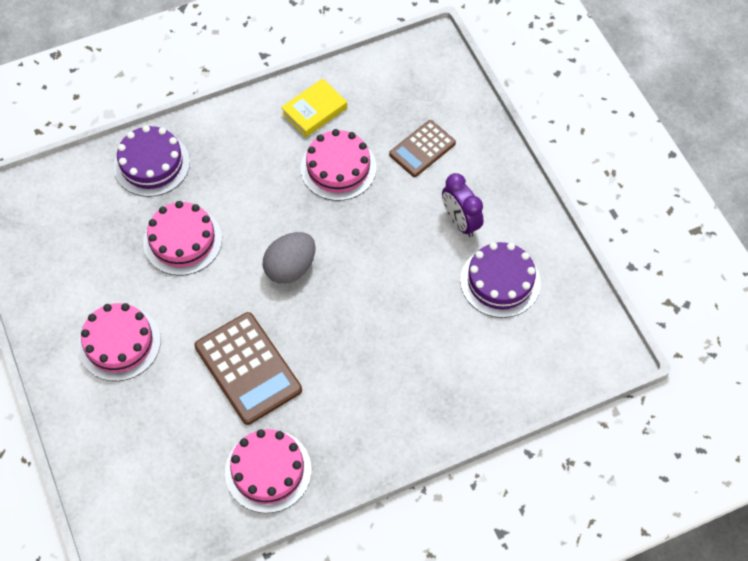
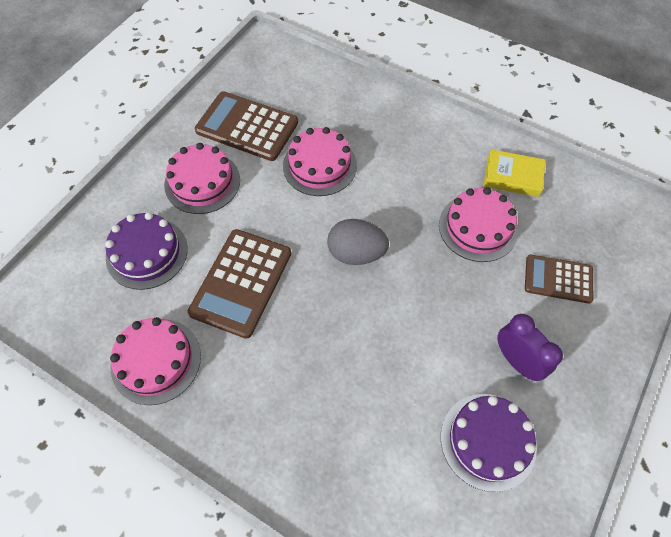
camera: 55 degrees right, 0 degrees up
(88, 272) = (247, 127): none -> brown calculator
(151, 164) = (367, 106): purple cake -> purple cake (147, 253)
(460, 222) = (516, 361): purple clock -> purple clock turned 120 degrees clockwise

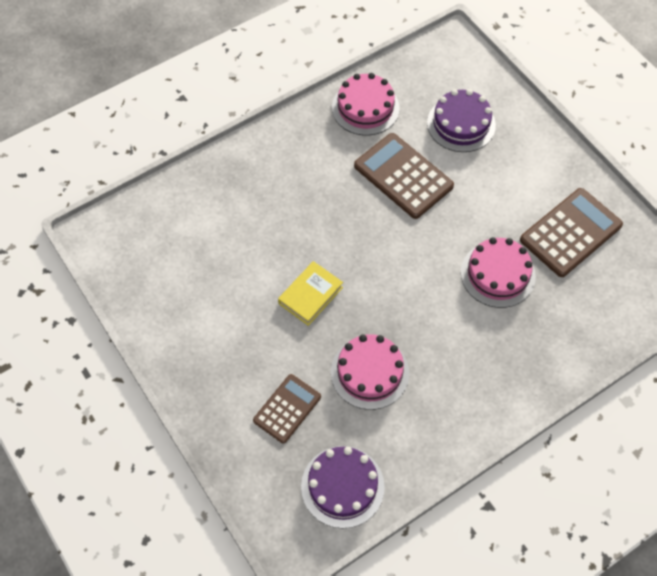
camera: 115 degrees right, 0 degrees up
(202, 182) = (517, 179): pink cake -> none
(356, 253) = (390, 264): grey egg -> none
(488, 441) = (195, 282): purple cake -> purple cake (342, 486)
(512, 176) = (410, 436): yellow book -> yellow book (310, 295)
(516, 361) = (238, 334): purple clock -> none

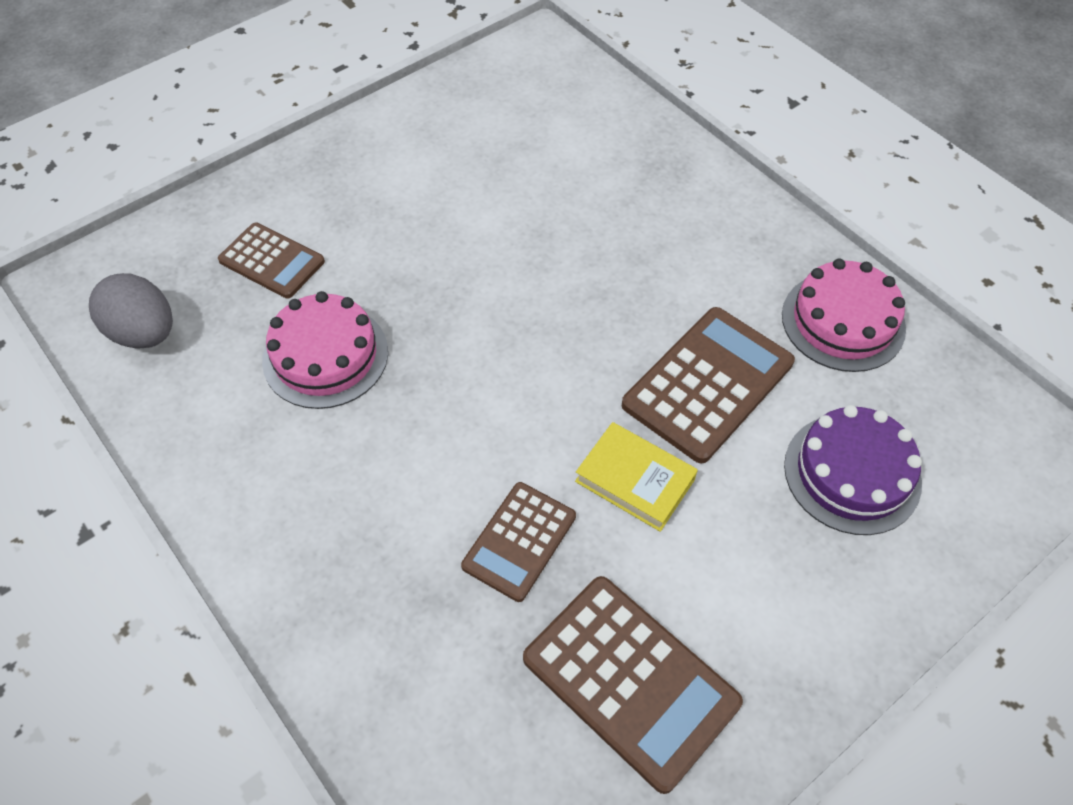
camera: 85 degrees right, 5 degrees down
(310, 295) = (459, 273): yellow book -> yellow book (635, 480)
(342, 486) = (144, 333): purple cake -> grey egg
(497, 274) = (519, 541): pink cake -> brown calculator

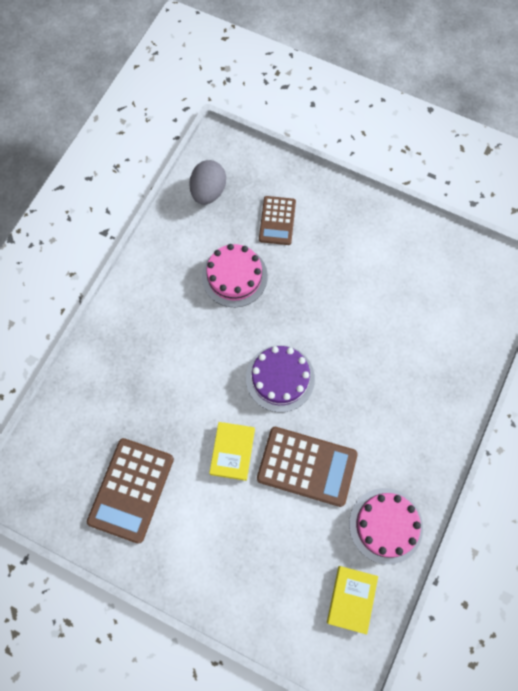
camera: 65 degrees right, 15 degrees up
(519, 541) = (177, 412): brown calculator -> none
(852, 473) = (286, 559): purple cake -> purple cake (280, 378)
(944, 409) = (351, 599): none -> yellow book

